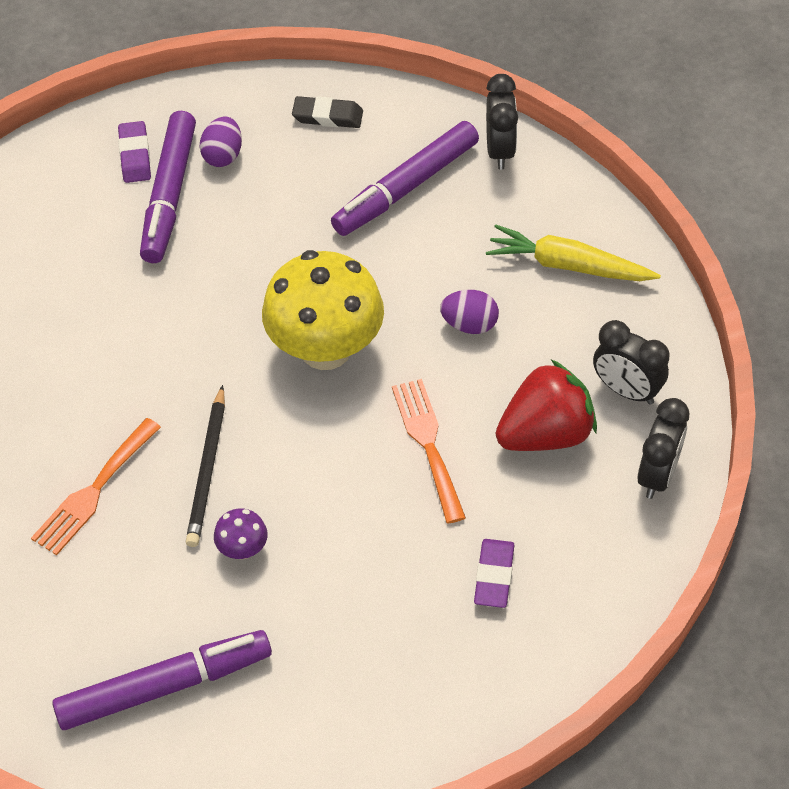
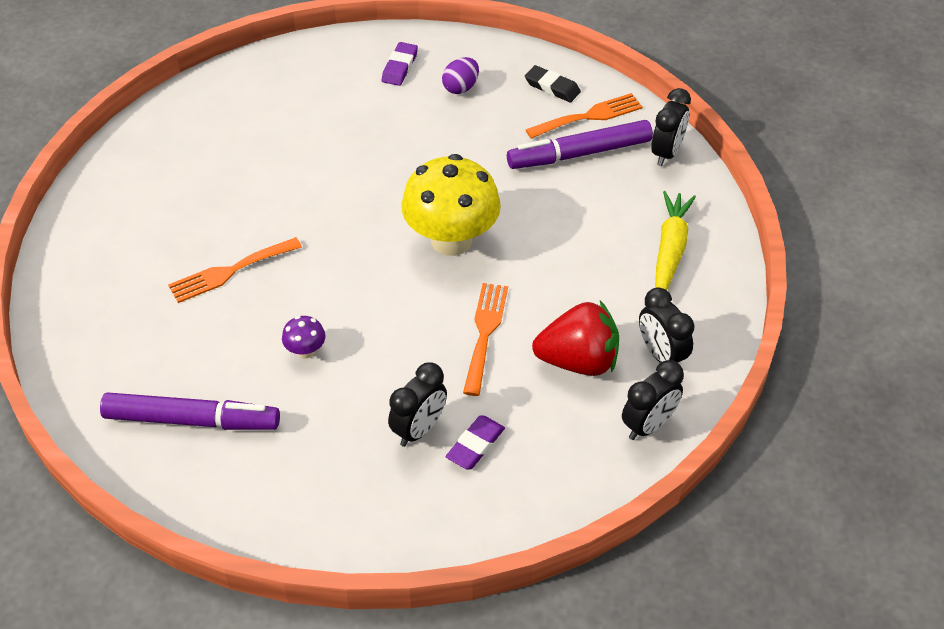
camera: 25 degrees right, 5 degrees down
(169, 195) = (407, 100): purple marker -> none
(208, 470) = (316, 288): black pencil -> none
(390, 137) = (589, 116): none -> orange fork
(423, 585) = (419, 429): none -> black clock
(469, 324) = (568, 263): purple egg -> none
(568, 265) = (670, 250): yellow carrot -> yellow carrot turned 60 degrees clockwise

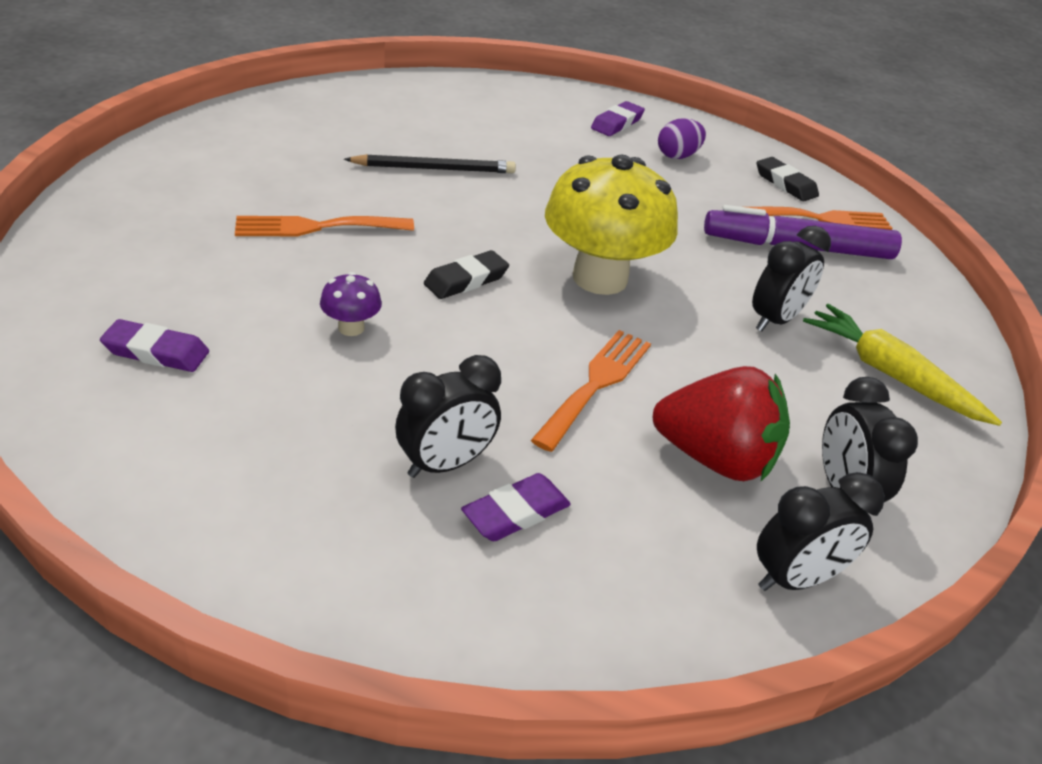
camera: 15 degrees right, 10 degrees down
(192, 420) = (156, 352): purple marker -> purple eraser
(283, 177) = (434, 168): none -> black pencil
(361, 279) = (466, 280): none -> black eraser
(666, 153) = (912, 278): black clock -> black clock (775, 320)
(670, 250) = (890, 375): yellow carrot -> yellow carrot turned 75 degrees counterclockwise

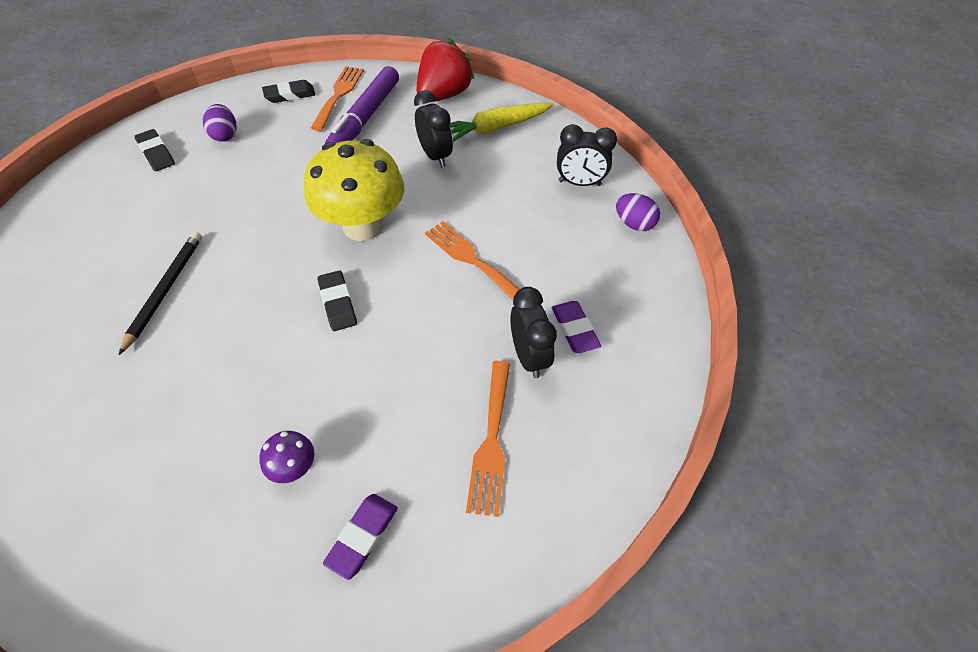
camera: 70 degrees left, 15 degrees up
(315, 227) = (220, 395): orange fork -> orange fork (491, 442)
(351, 328) = (373, 388): purple mushroom -> purple mushroom (294, 467)
(617, 123) = (156, 153): purple eraser -> black eraser
(715, 458) = (547, 225): red strawberry -> red strawberry (443, 95)
(795, 579) = (633, 224): black clock -> purple egg

